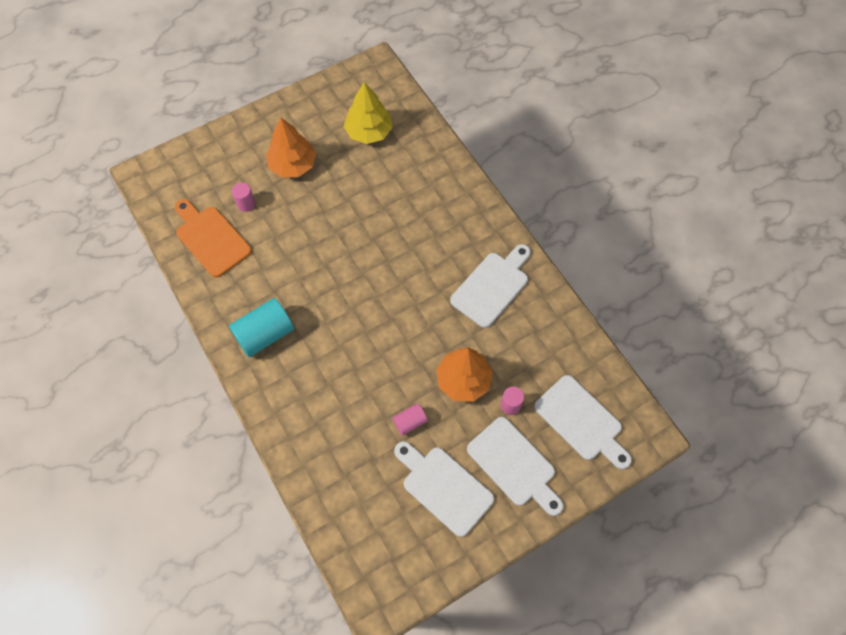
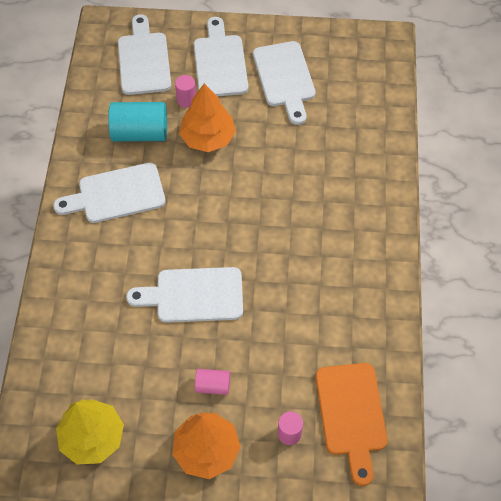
camera: 145 degrees left, 5 degrees down
(265, 334) = (354, 277): turquoise cylinder -> turquoise cylinder (140, 133)
(374, 249) = (194, 295): none -> white cutting board
(410, 422) = (276, 134): pink cylinder -> pink cylinder (213, 385)

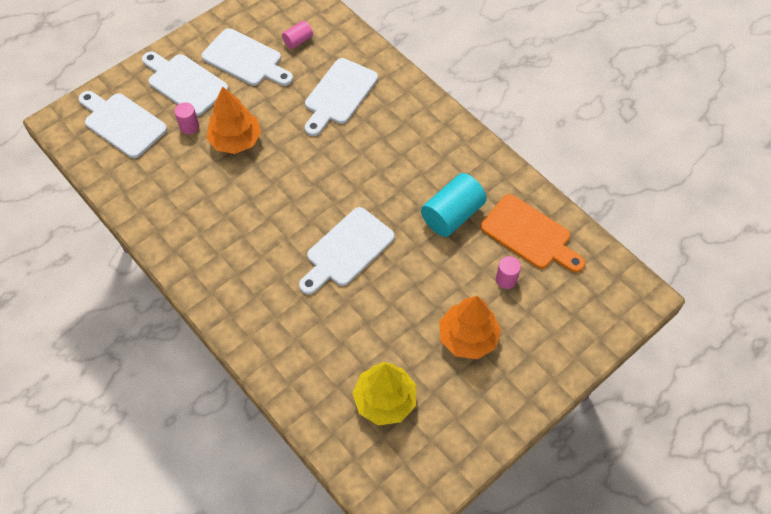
camera: 45 degrees left, 0 degrees up
(116, 194) = (212, 231): white cutting board -> white cutting board (339, 95)
(140, 133) = (180, 175): turquoise cylinder -> turquoise cylinder (452, 215)
(213, 385) = (426, 295): pink cylinder -> pink cylinder (298, 41)

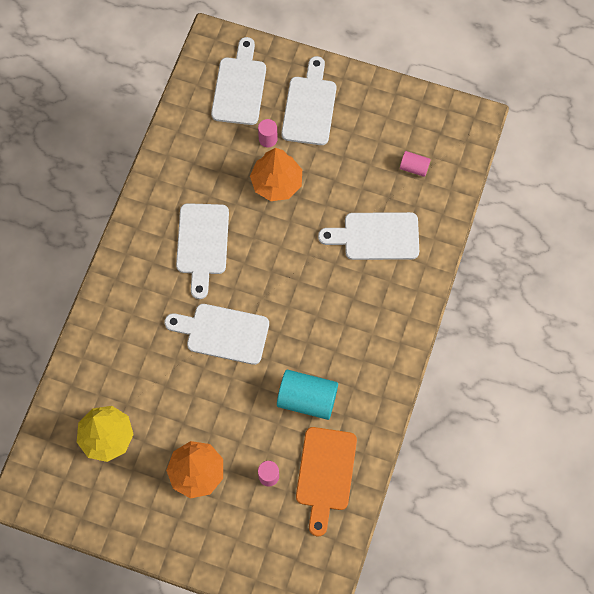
camera: 60 degrees right, 10 degrees up
(245, 59) = (365, 138): white cutting board -> white cutting board (202, 244)

